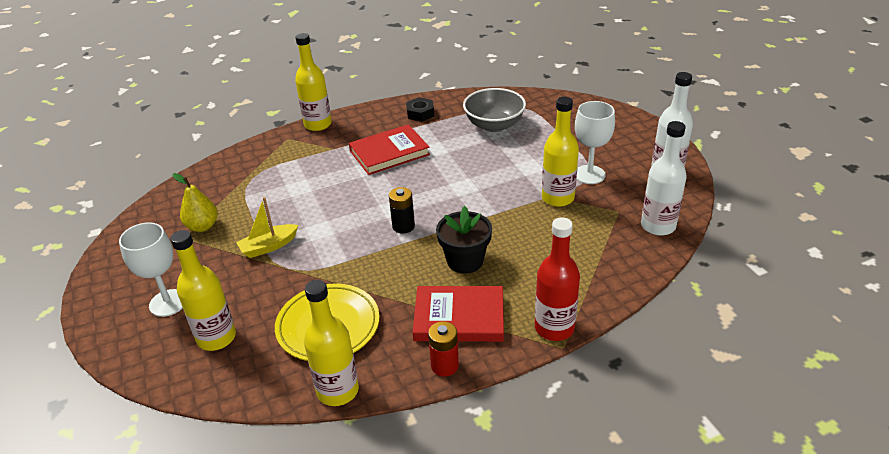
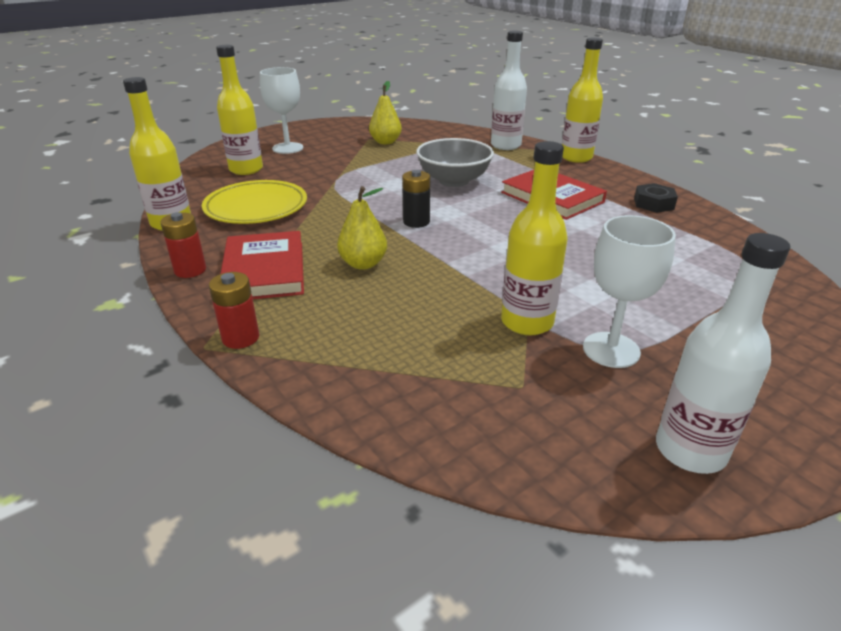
camera: 75 degrees right, 5 degrees down
(268, 246) = (365, 168): yellow boat -> none
(465, 261) = (363, 264): black flower pot -> yellow pear
(494, 125) = (676, 255): grey bowl -> grey bowl (454, 180)
(554, 328) = (240, 338): red bottle -> red battery
(658, 226) = (500, 438): white bottle -> white bottle (505, 145)

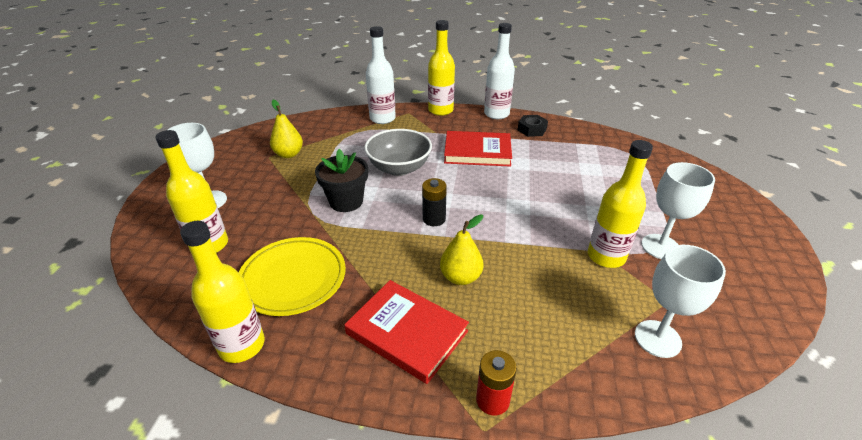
camera: 45 degrees left, 5 degrees up
(190, 270) = (349, 377): red battery -> none
(371, 183) = (346, 201): none -> black flower pot
(449, 400) = (657, 338): none -> white goblet
(690, 450) = (761, 282): white bottle -> white bottle (496, 114)

